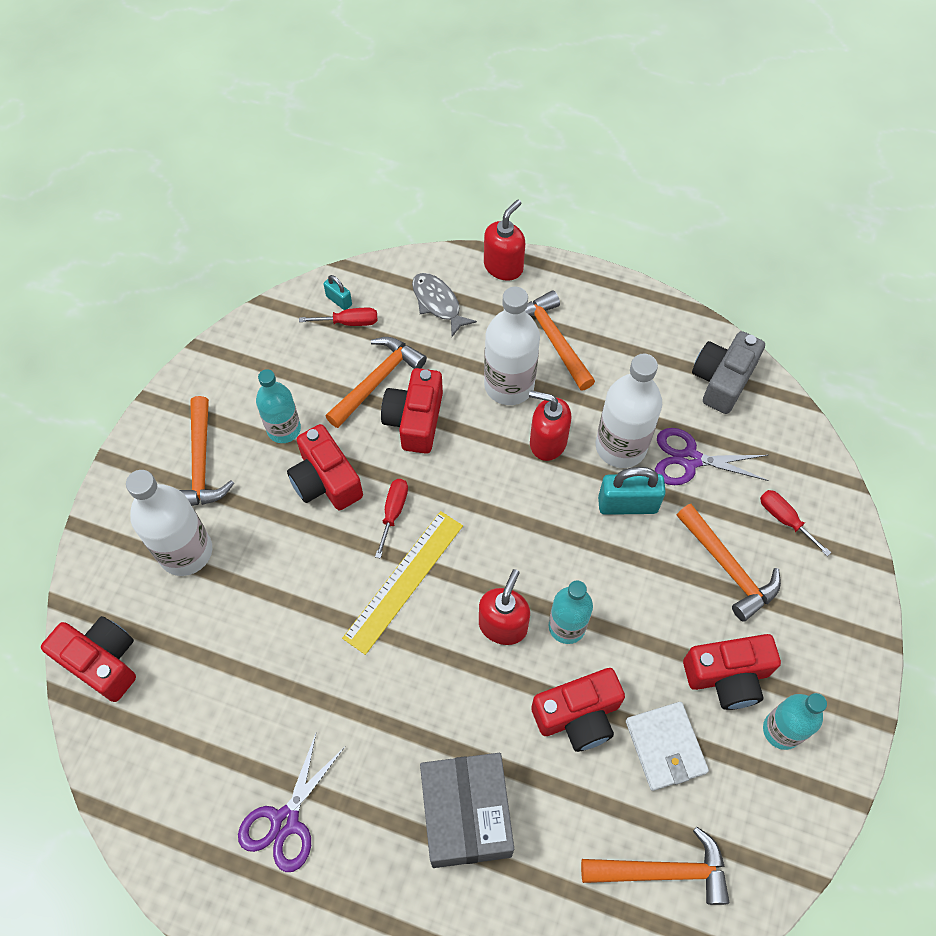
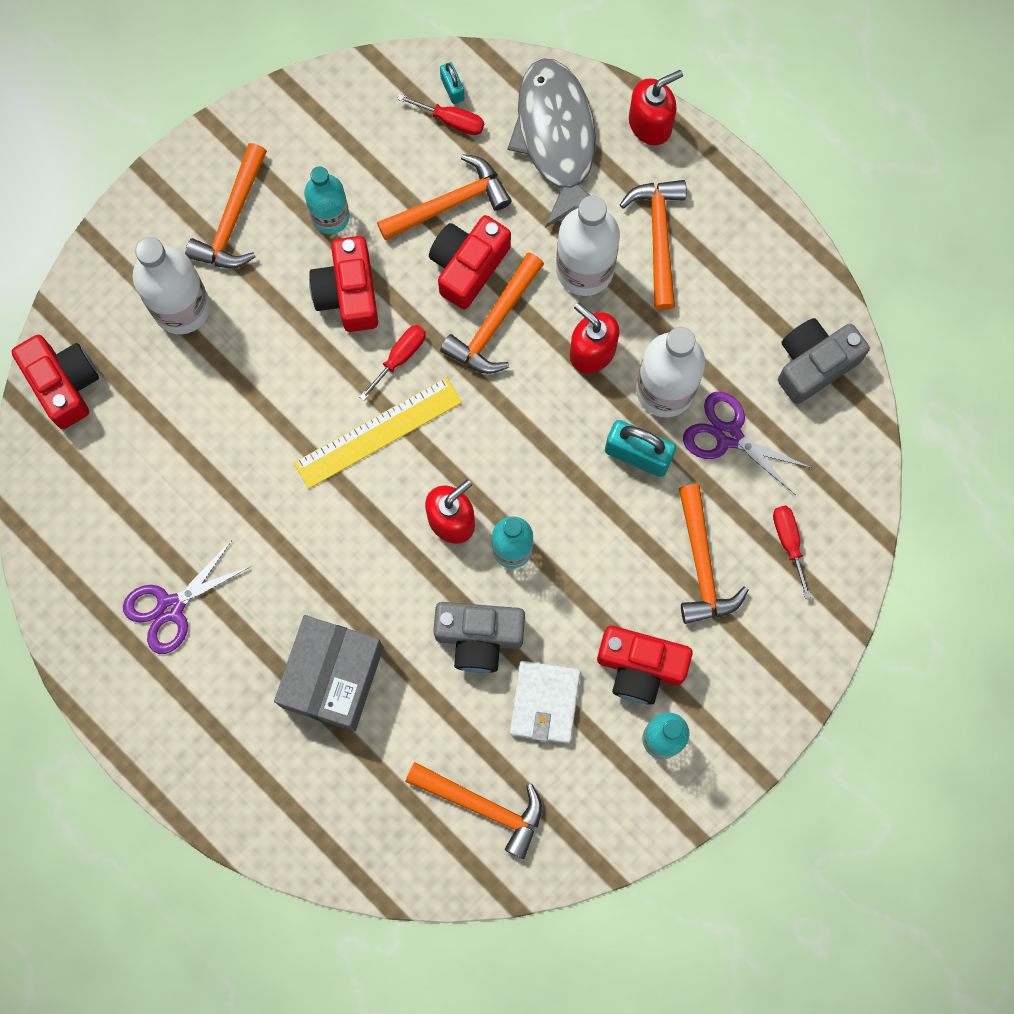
camera: 25 degrees right, 15 degrees up
(438, 303) = (557, 138): grey fish -> grey fish, size x1.81
(458, 454) = (494, 323): none -> orange hammer
(578, 715) = (479, 637): red camera -> grey camera

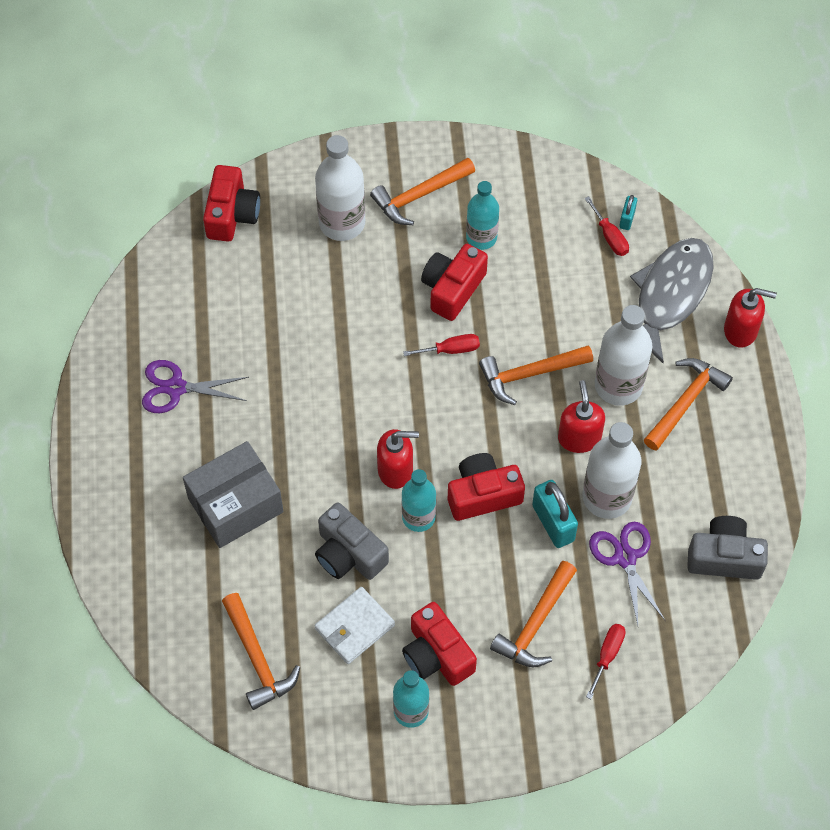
camera: 40 degrees right, 15 degrees down
(377, 432) = (396, 383): yellow ruler -> none
(450, 203) = (565, 283): orange hammer -> none
(468, 266) = (543, 328): red camera -> red camera (483, 494)

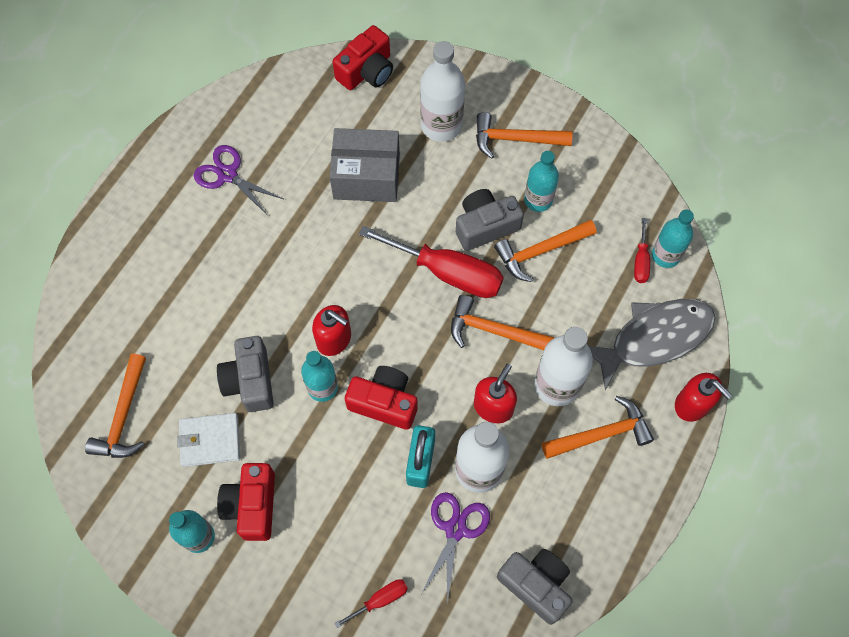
camera: 35 degrees right, 5 degrees up
(235, 505) = (200, 289): grey box -> grey box (366, 176)
(451, 350) = (447, 273): red screwdriver -> red screwdriver, size x2.14
(452, 289) = (485, 226): red camera -> grey camera
(535, 623) = (345, 534): orange hammer -> orange hammer (540, 251)
(627, 219) = (665, 255): turquoise padlock -> turquoise bottle

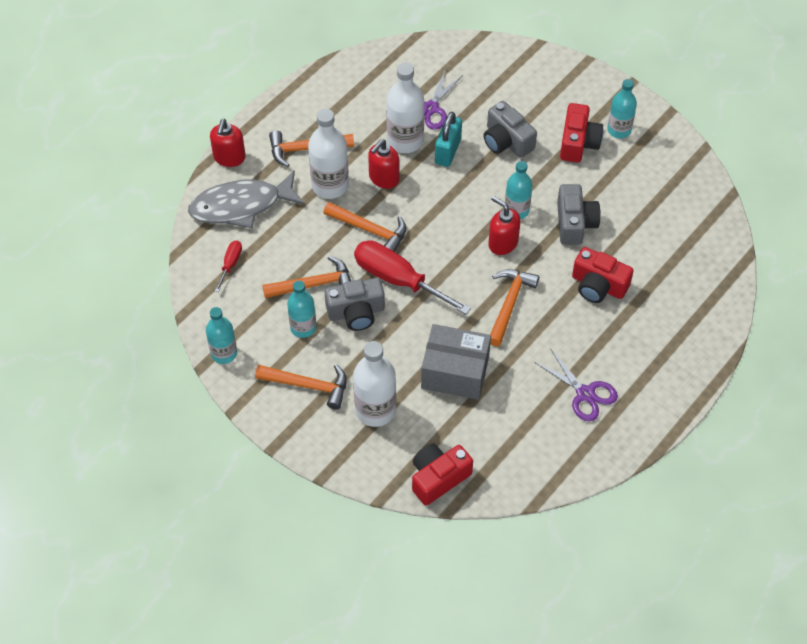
camera: 170 degrees left, 10 degrees down
(123, 416) = (677, 213): orange hammer -> orange hammer (509, 304)
(210, 440) = (608, 187): white wallet -> none
(380, 600) = (491, 77): red screwdriver -> none
(384, 402) = (469, 193): red camera -> red camera (598, 285)
(536, 585) = (381, 70): grey camera -> grey camera (506, 141)
(665, 255) = (207, 265): turquoise bottle -> turquoise bottle (224, 353)
(692, 404) = (229, 157): red soap dispenser -> red soap dispenser turned 135 degrees counterclockwise

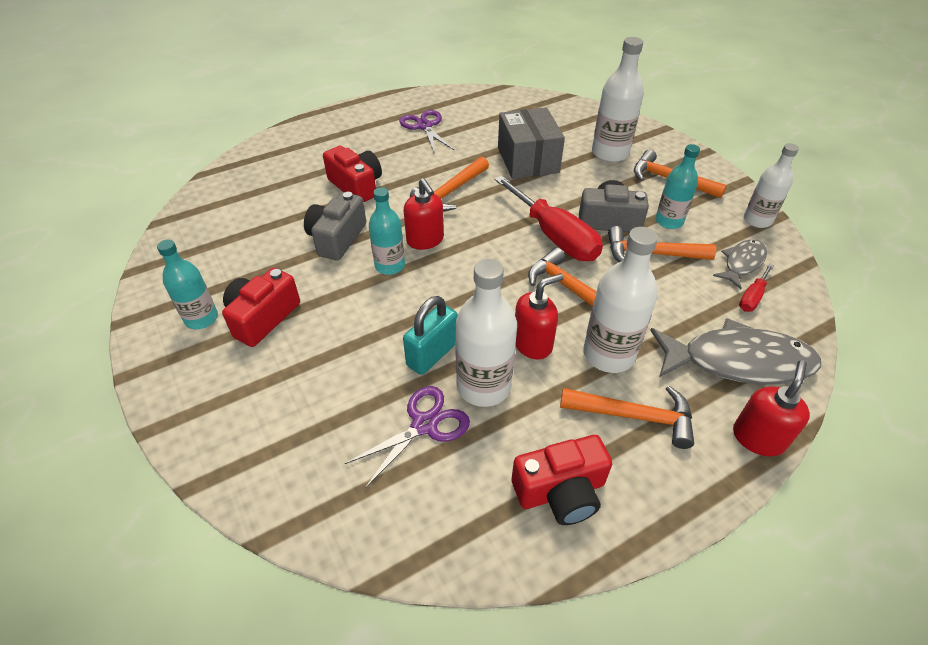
camera: 160 degrees left, 10 degrees down
(224, 353) = (757, 220): turquoise bottle -> white bottle
(238, 297) = (742, 263): none -> grey fish
(438, 478) = (570, 110): red camera -> red camera (561, 491)
(455, 372) = (528, 160): grey box -> grey box turned 45 degrees clockwise
(506, 141) = (348, 345): grey camera -> none

